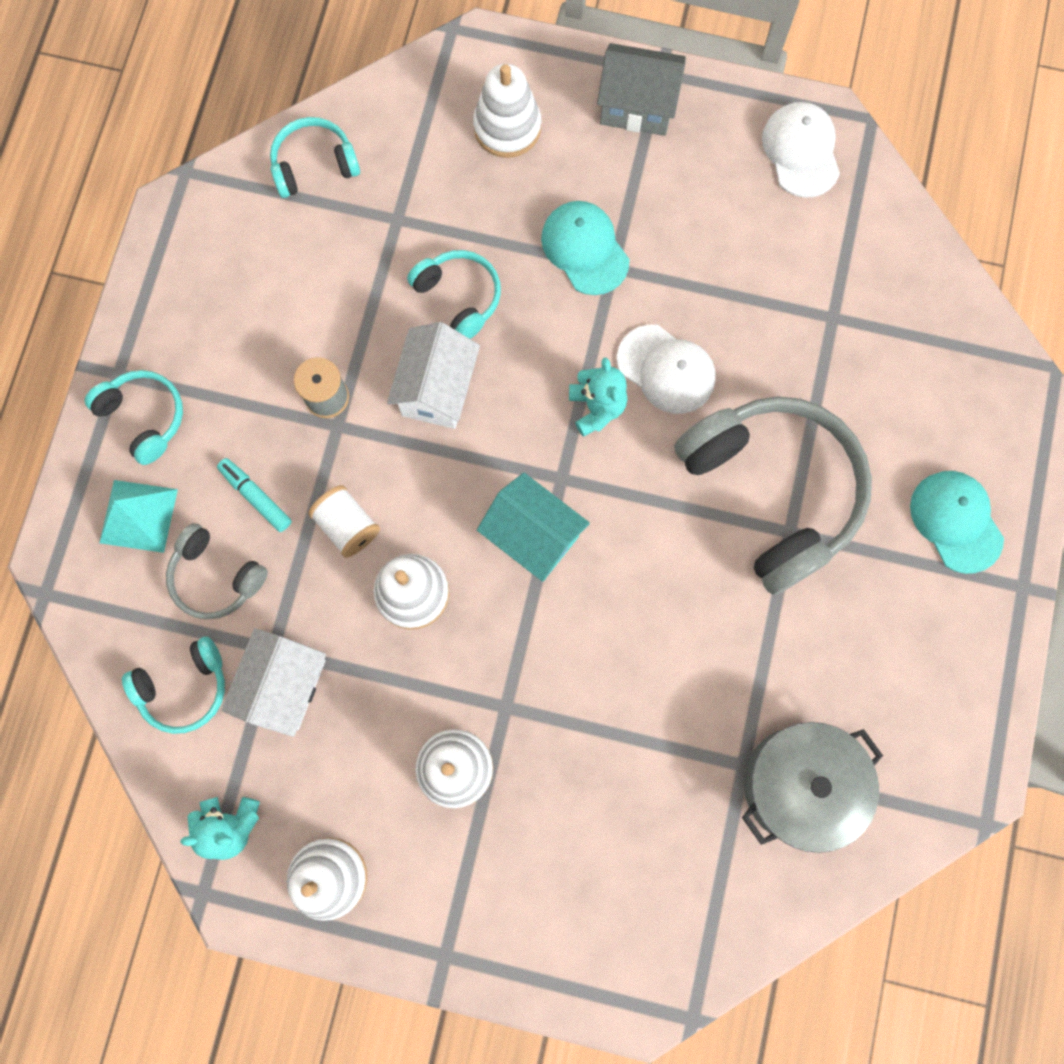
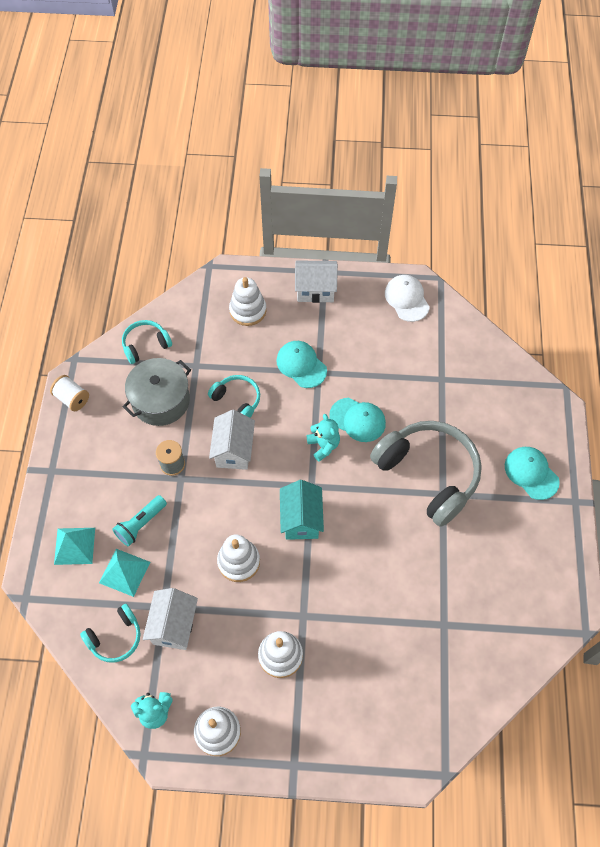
camera: 10 degrees left, 15 degrees down
(144, 417) = (70, 491): turquoise headphones -> none
(216, 577) = (124, 572): grey headphones -> turquoise pyramid
(256, 497) = (141, 524): turquoise marker -> turquoise flashlight
(348, 526) = (196, 531): white spool -> white spool (72, 398)
(533, 536) = (301, 519): turquoise house -> turquoise house turned 60 degrees clockwise
(637, 107) = (315, 290): grey house -> white house
(666, 369) = (357, 420): white cap -> turquoise cap
(799, 785) = (477, 630): grey pot -> grey pot (161, 400)

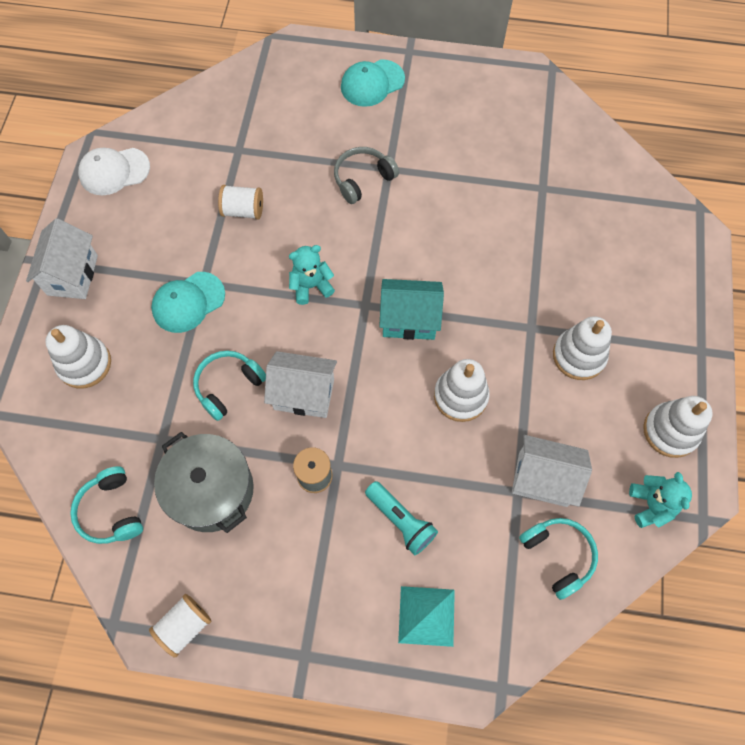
camera: 85 degrees left, 5 degrees up
(124, 572) = (469, 543): turquoise pyramid -> none
(357, 420) = (280, 245): turquoise cap -> none
(385, 390) = (243, 210): none -> white spool
(428, 474) = (363, 179): grey headphones -> grey headphones, size x0.50

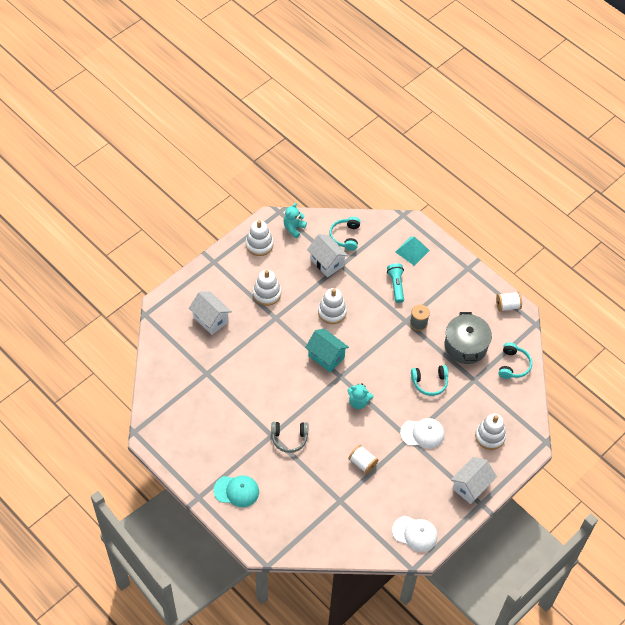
camera: 145 degrees left, 10 degrees down
(188, 302) = (422, 433): turquoise cap -> white cap
(304, 394) = (398, 357): white house -> white house (211, 319)

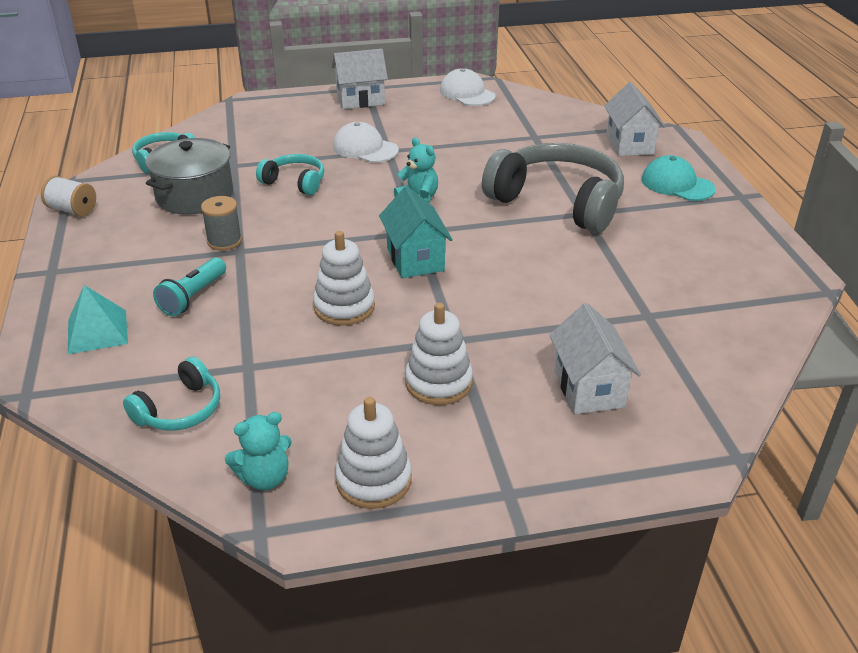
camera: 145 degrees left, 20 degrees down
(289, 438) = (558, 202): grey headphones -> grey headphones, size x2.01
(327, 262) = (269, 382): white house -> white house (629, 144)
(362, 463) = (473, 152): white spool -> none
(490, 436) = (285, 121): white stacking toy -> none

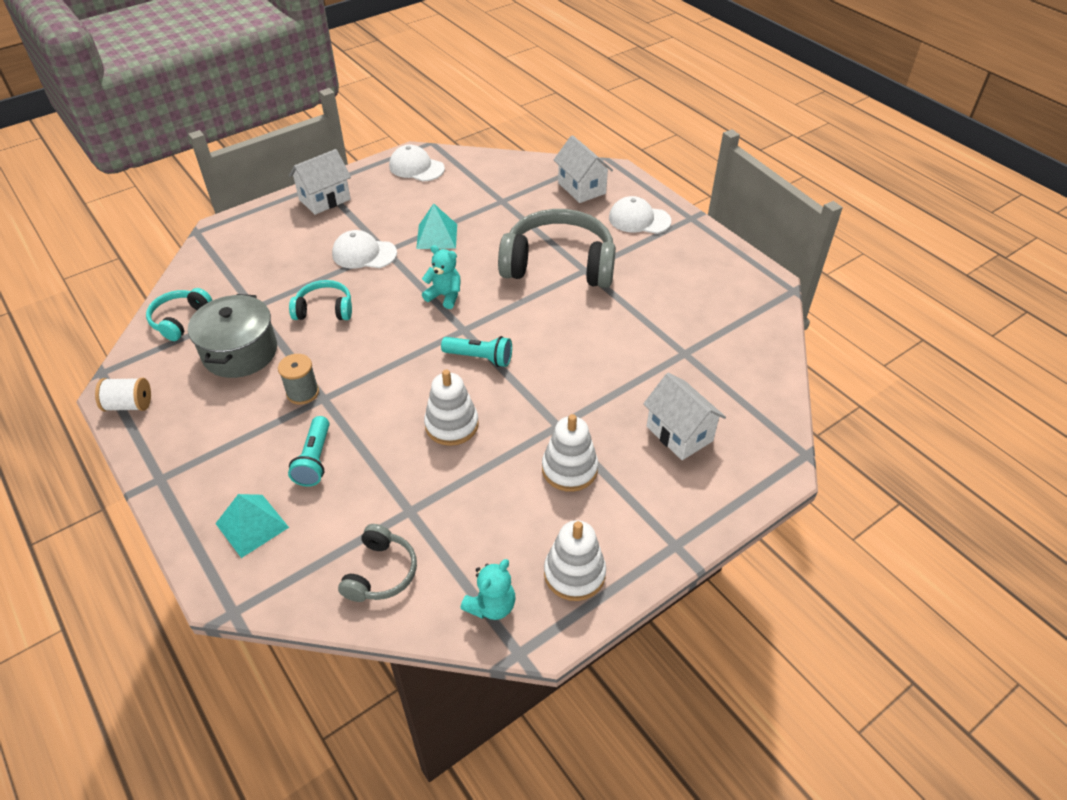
camera: 25 degrees left, 10 degrees up
(180, 410) = (381, 573): turquoise headphones -> grey headphones
(415, 259) = (480, 358): turquoise house -> turquoise flashlight
(446, 150) = (437, 236): none -> turquoise pyramid
(677, 184) = (639, 219): turquoise cap -> white cap

